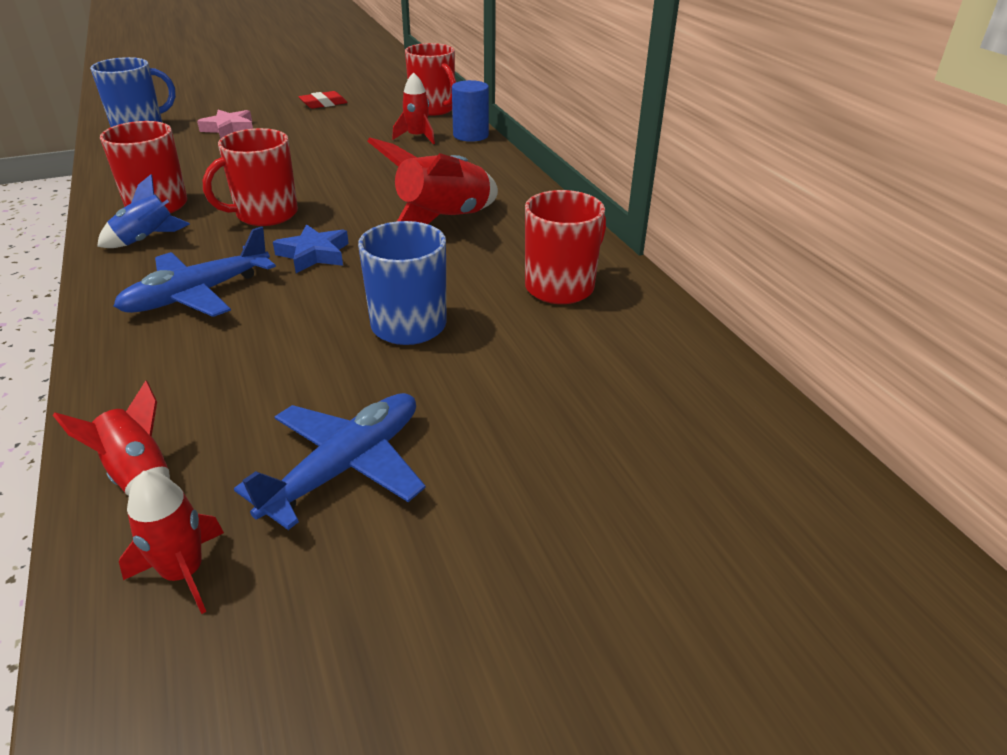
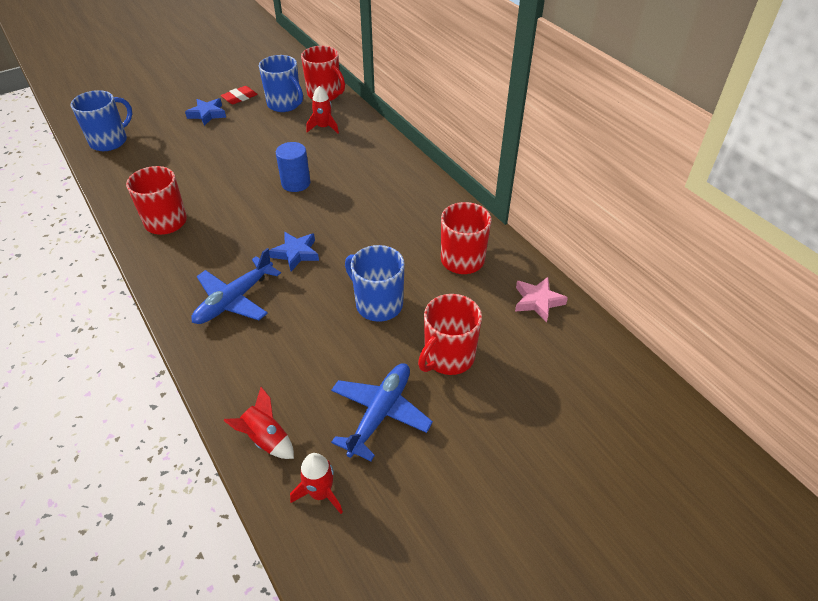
camera: 10 degrees left, 10 degrees up
(146, 240) = (175, 256): blue rocket -> none
(229, 129) = (180, 135): pink star -> pink star (537, 301)
(265, 215) = (247, 221): red mug -> red mug (448, 357)
(274, 114) = (207, 114): none -> blue star
(377, 113) = (285, 104): none -> blue mug
(443, 221) = (370, 210): red rocket -> none
(471, 135) = (361, 121): blue cylinder -> blue cylinder (296, 183)

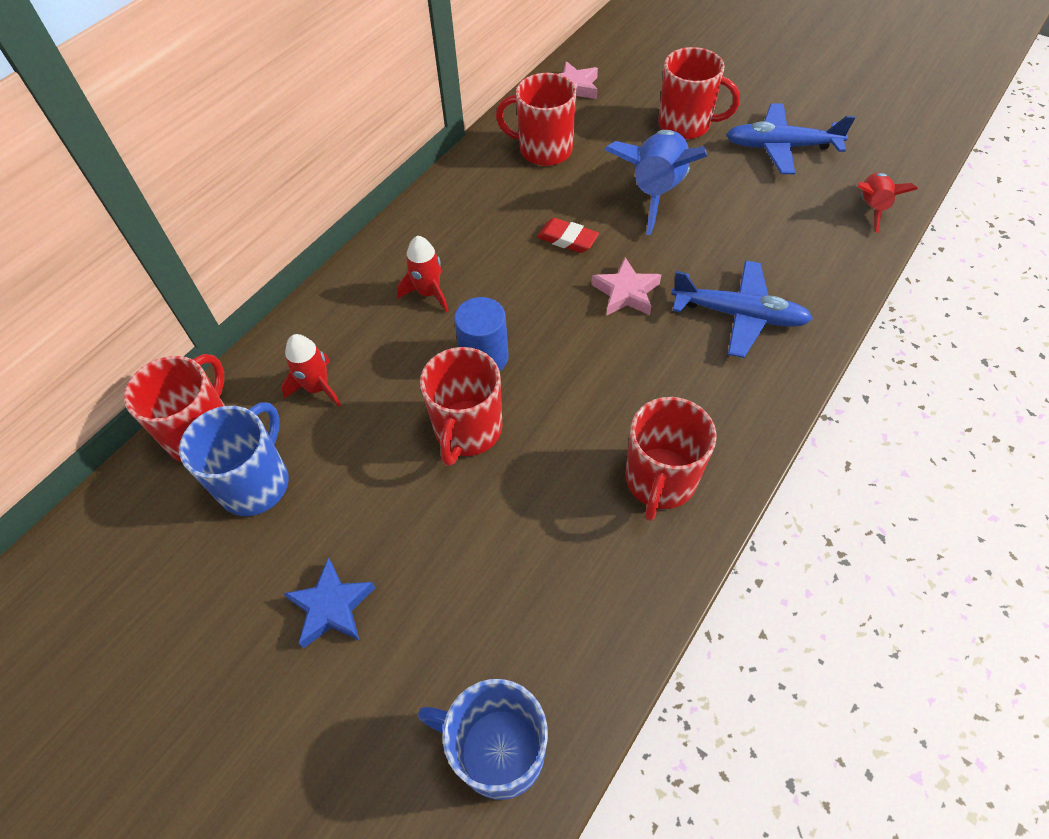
camera: 110 degrees left, 10 degrees up
(240, 98) = (250, 580): red eraser -> red eraser (567, 239)
(255, 167) = (467, 431): none -> red mug
(296, 253) = (626, 292): blue star -> pink star
(320, 493) = (882, 155): red rocket -> red rocket (428, 293)
(378, 304) = (655, 192): blue mug -> blue rocket

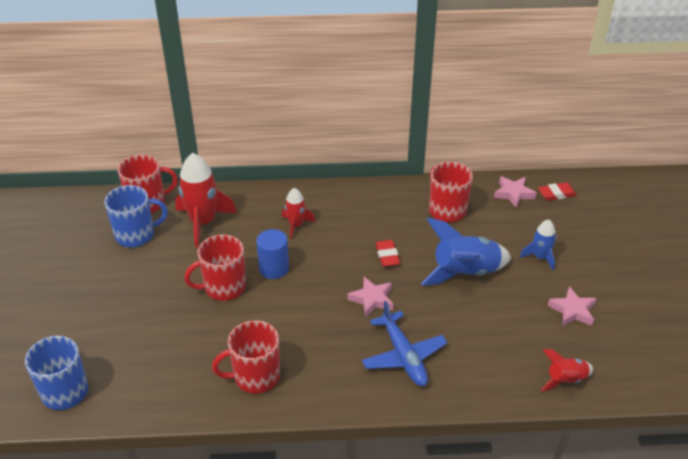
camera: 50 degrees right, 15 degrees down
(317, 387) = (203, 222): red rocket -> red rocket, size x1.79
(331, 607) = (94, 296): blue star -> none
(606, 60) = (556, 194): none -> red eraser
(686, 125) = (540, 257): red mug -> blue rocket
(781, 147) = (572, 310): blue plane -> pink star

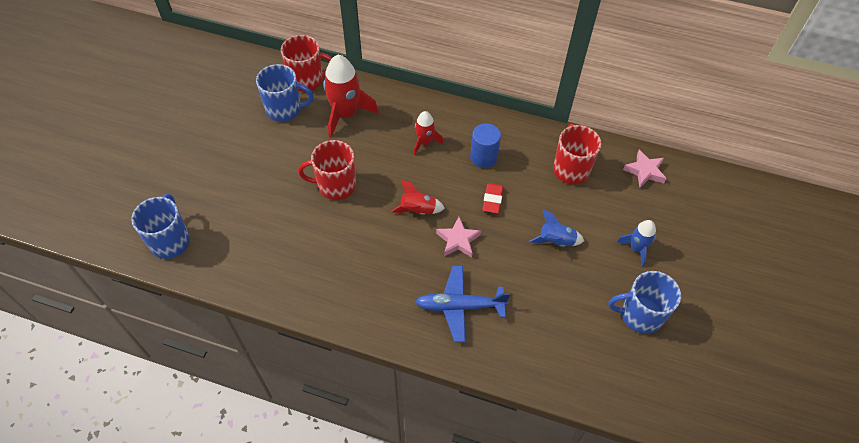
camera: 20 degrees right, 15 degrees up
(255, 377) = (324, 282): red mug -> none
(274, 268) = (386, 180): blue cylinder -> blue cylinder (483, 157)
(403, 356) = (460, 306): blue plane -> blue plane turned 90 degrees clockwise
(465, 273) = (556, 241): blue rocket -> blue rocket, size x0.56
(556, 194) = (688, 184): red eraser -> none
(565, 380) = (596, 384): red rocket -> red rocket (418, 210)
(572, 310) = (640, 315): pink star -> blue mug

